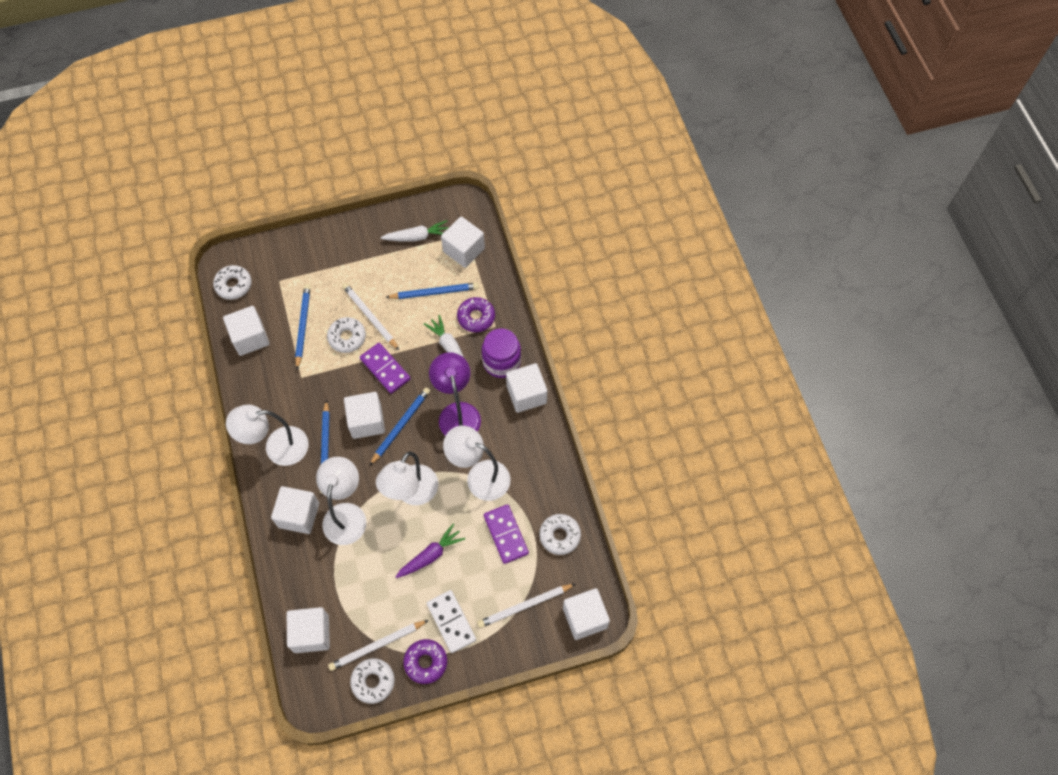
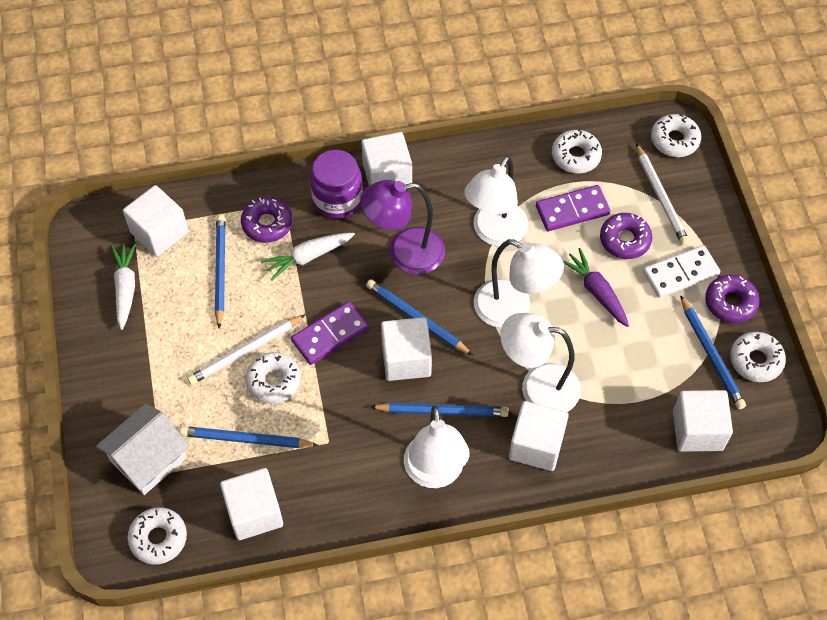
camera: 85 degrees left, 5 degrees down
(288, 271) = (148, 459): none -> white house
(377, 645) = (711, 355): white pencil -> blue pencil
(480, 577) = (625, 240): none -> purple donut
(585, 618) = (674, 140): white cube -> white donut

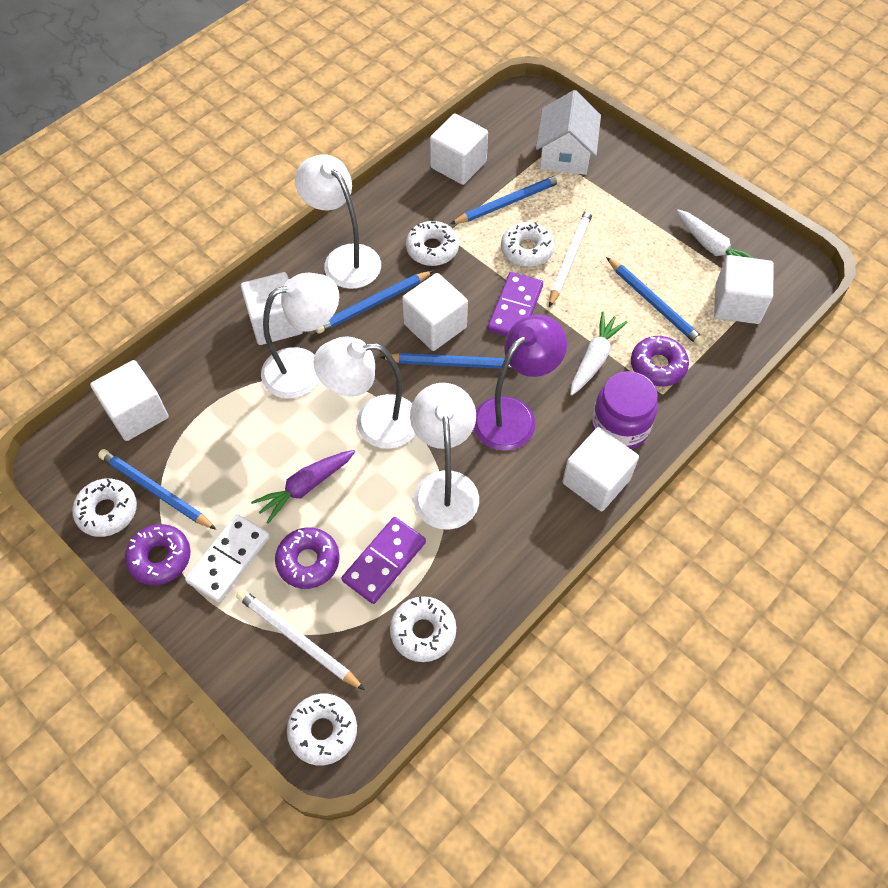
camera: 145 degrees right, 0 degrees up
(158, 538) = (509, 118): white donut -> white donut (432, 249)
(596, 291) = (305, 487): purple carrot -> purple carrot turned 120 degrees clockwise

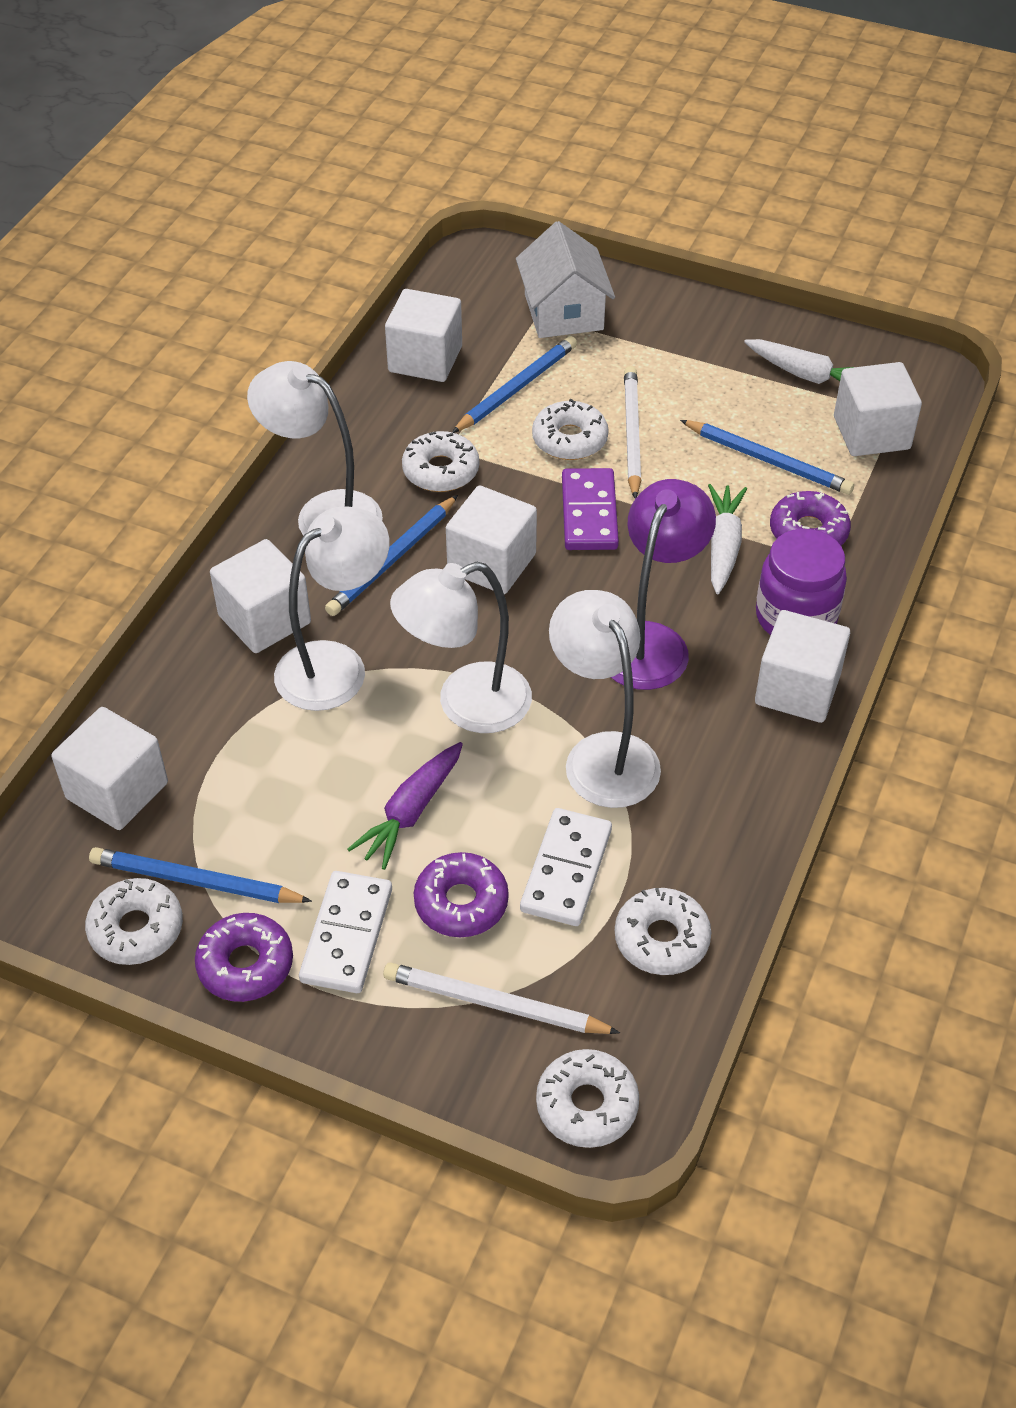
camera: 20 degrees left, 10 degrees down
(384, 561) = (566, 870): purple domino -> white domino
(453, 363) = (539, 602): blue pencil -> none

